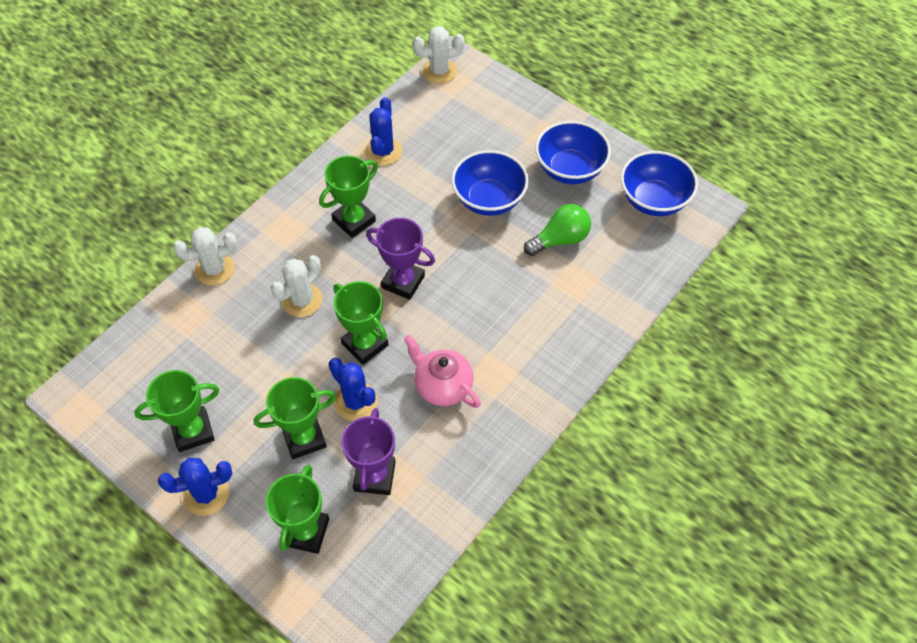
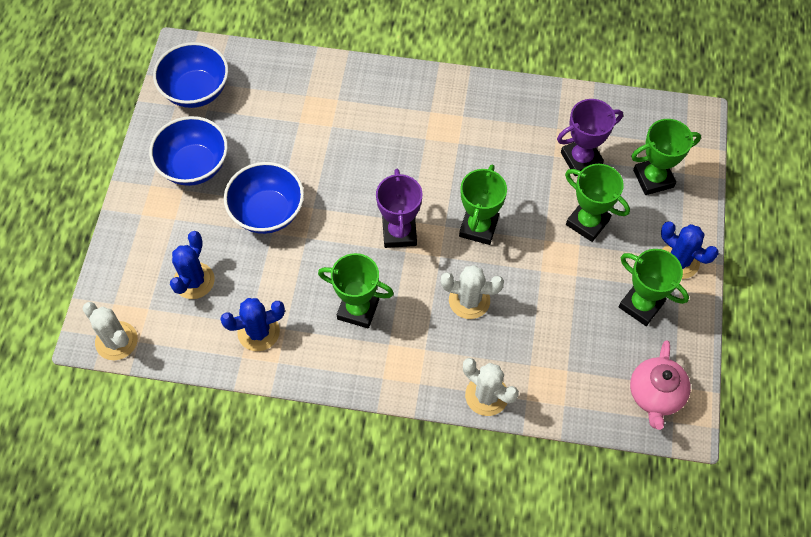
camera: 120 degrees left, 5 degrees up
(356, 402) = (532, 205): blue cactus -> blue cactus (194, 281)
(442, 386) = (477, 154): pink teapot -> pink teapot (655, 395)
(560, 240) = (281, 139): green light bulb -> none

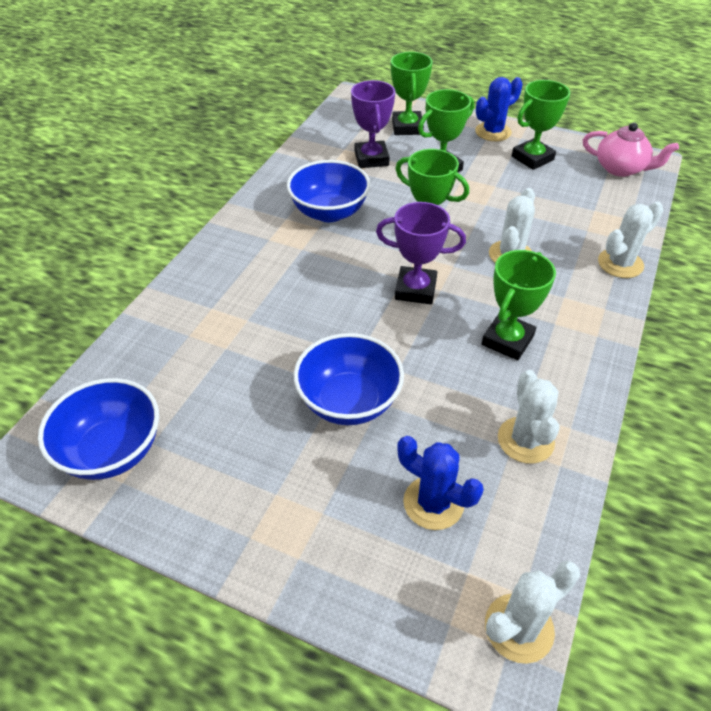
camera: 75 degrees left, 15 degrees down
(194, 166) = (241, 473): blue bowl -> blue bowl (329, 212)
(258, 332) = (525, 440): blue cactus -> white cactus

